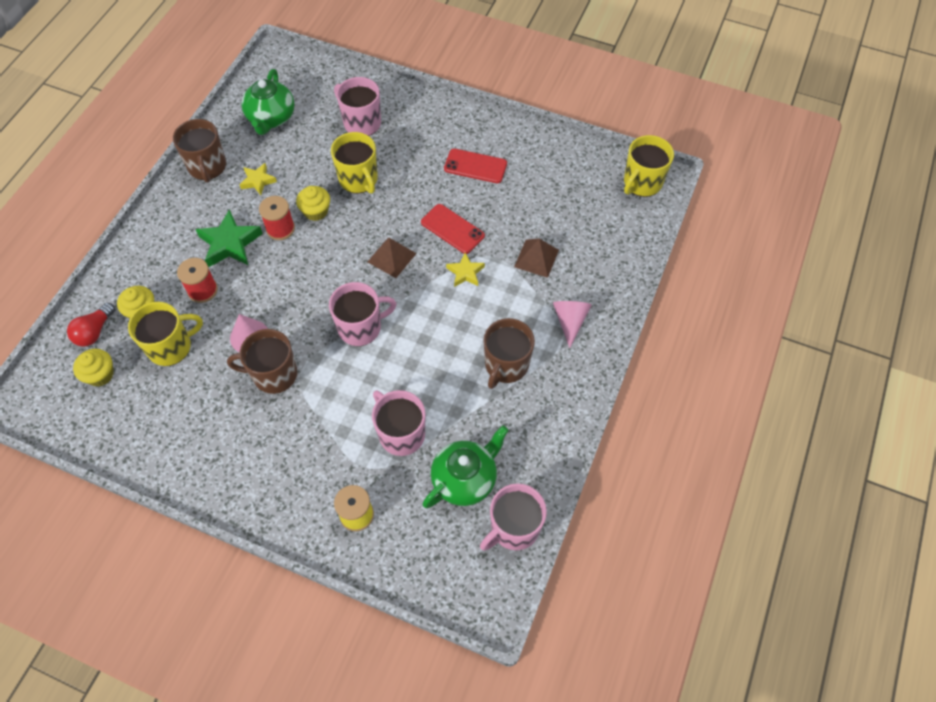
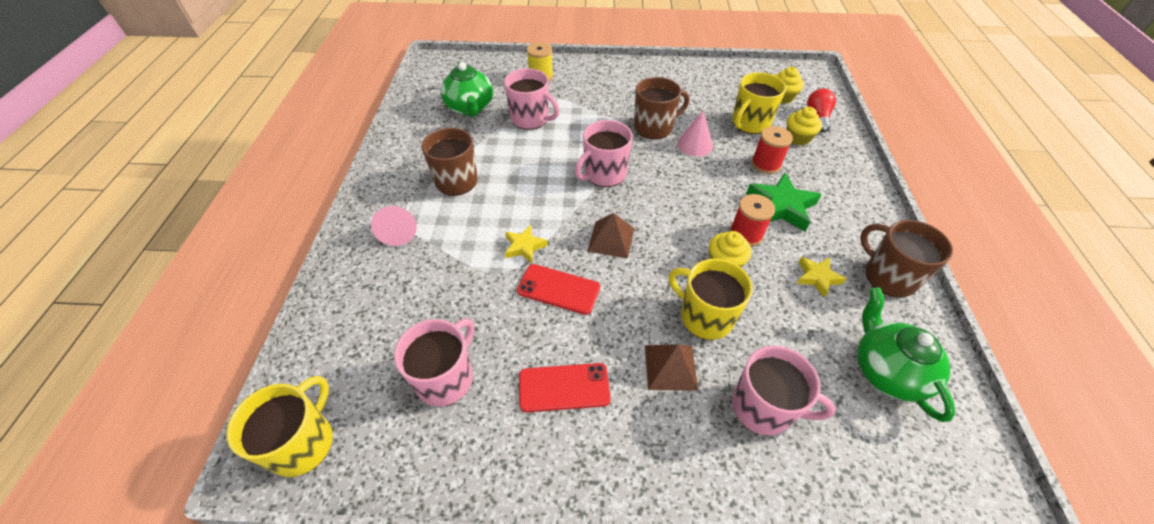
camera: 160 degrees right, 10 degrees down
(465, 479) = (470, 108): green teapot -> green teapot turned 45 degrees counterclockwise
(514, 528) = (426, 94): pink mug -> pink mug (446, 378)
(536, 258) = (447, 284): brown pyramid -> brown pyramid (670, 367)

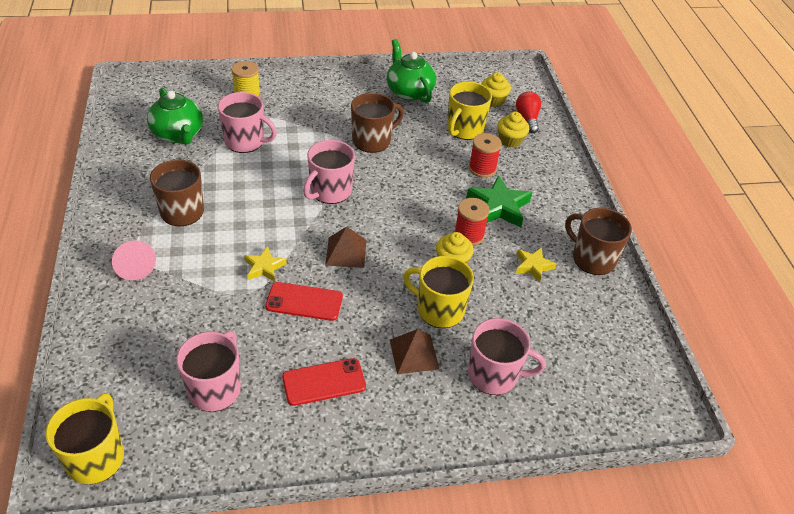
camera: 15 degrees left, 5 degrees down
(695, 144) = (414, 155): pink cone -> none
(886, 370) = (591, 334): green teapot -> green teapot (409, 91)

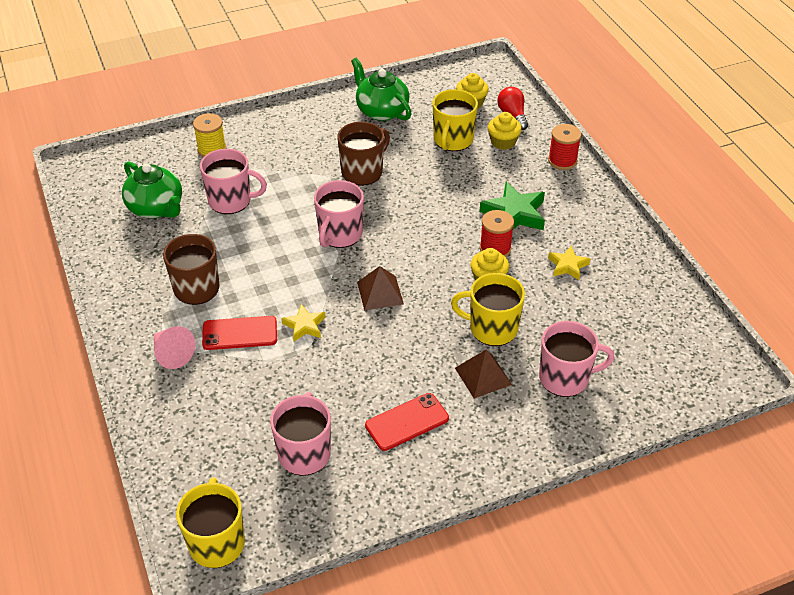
camera: 10 degrees left, 0 degrees up
(304, 301) = (358, 350): red phone -> red phone (240, 333)
(482, 168) = (485, 178): red spool -> red spool (562, 161)
(592, 258) = (622, 246): brown mug -> none

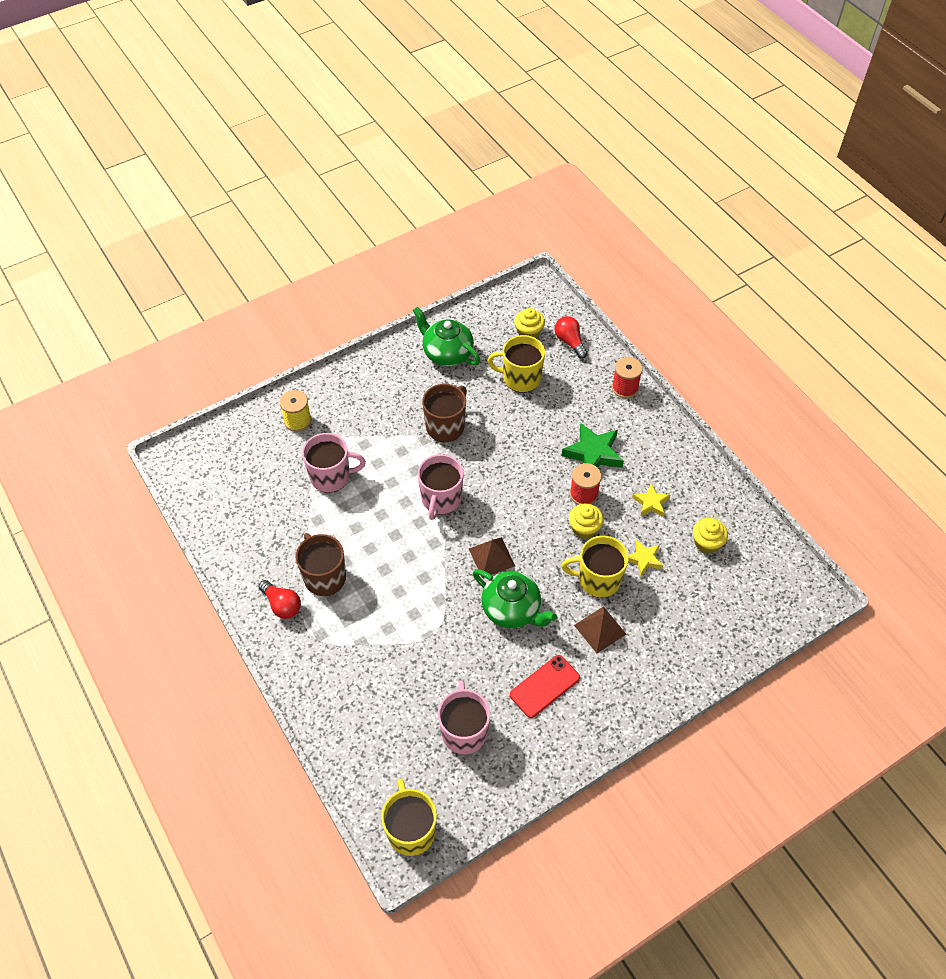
camera: 10 degrees left, 10 degrees up
(144, 307) = (282, 605): none -> red light bulb
(156, 208) = (263, 495): green teapot -> green teapot (512, 609)
(172, 354) = (321, 650): pink cone -> none
(240, 333) = (377, 619): red phone -> none
(304, 326) = (432, 602): yellow star -> yellow star (644, 559)
(452, 140) = (520, 378): yellow mug -> yellow mug turned 90 degrees clockwise
(503, 142) = (567, 374): yellow cupcake -> yellow cupcake (706, 543)
(565, 378) = (670, 620): pink mug -> none

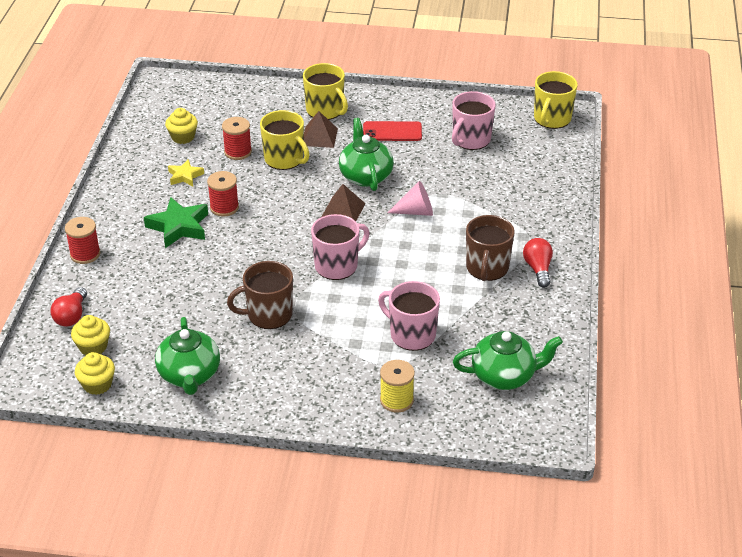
camera: 140 degrees left, 15 degrees down
(237, 486) = (505, 376): none -> green teapot
(432, 598) = (416, 211): none -> pink cone
(520, 378) = (155, 313): yellow mug -> yellow mug (325, 110)
(584, 528) = (253, 189): yellow cupcake -> yellow cupcake (97, 384)
(644, 559) = (238, 152): yellow star -> red spool

